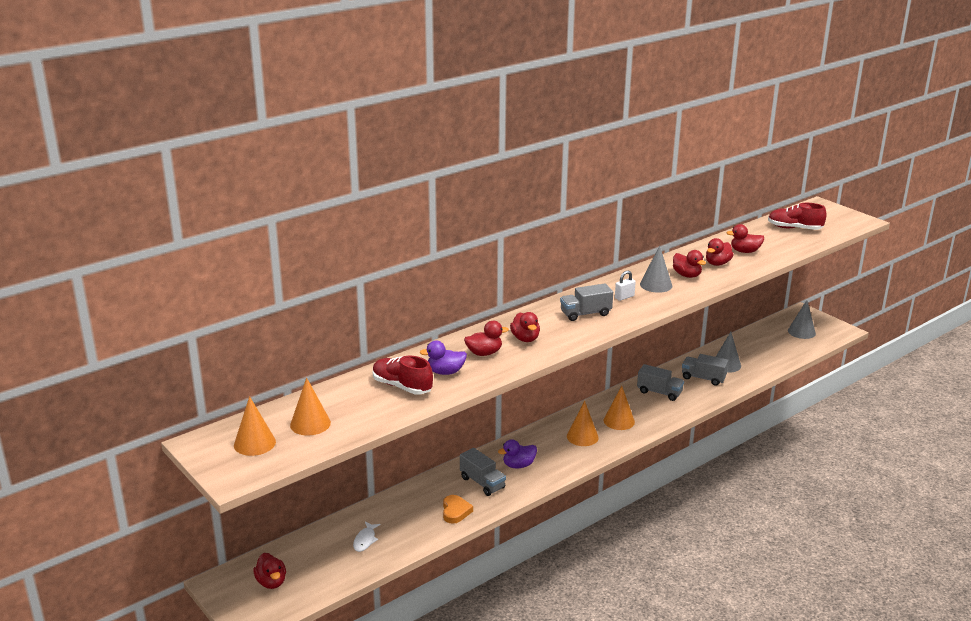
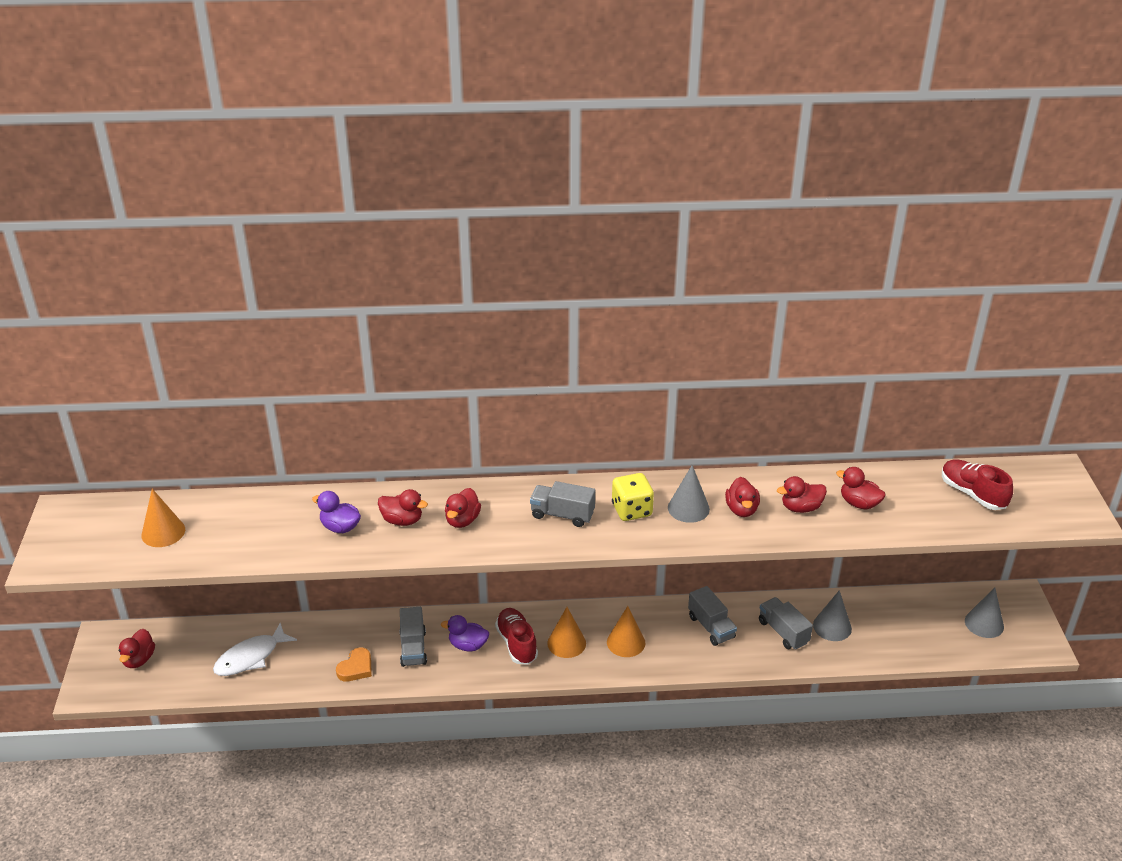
camera: 35 degrees right, 10 degrees up
(254, 443) = (99, 532): orange cone -> none
(365, 540) = (251, 657): white fish -> white fish, size x1.74
(402, 386) = (283, 526): red shoe -> red shoe (517, 643)
(624, 297) = (631, 510): white padlock -> yellow dice

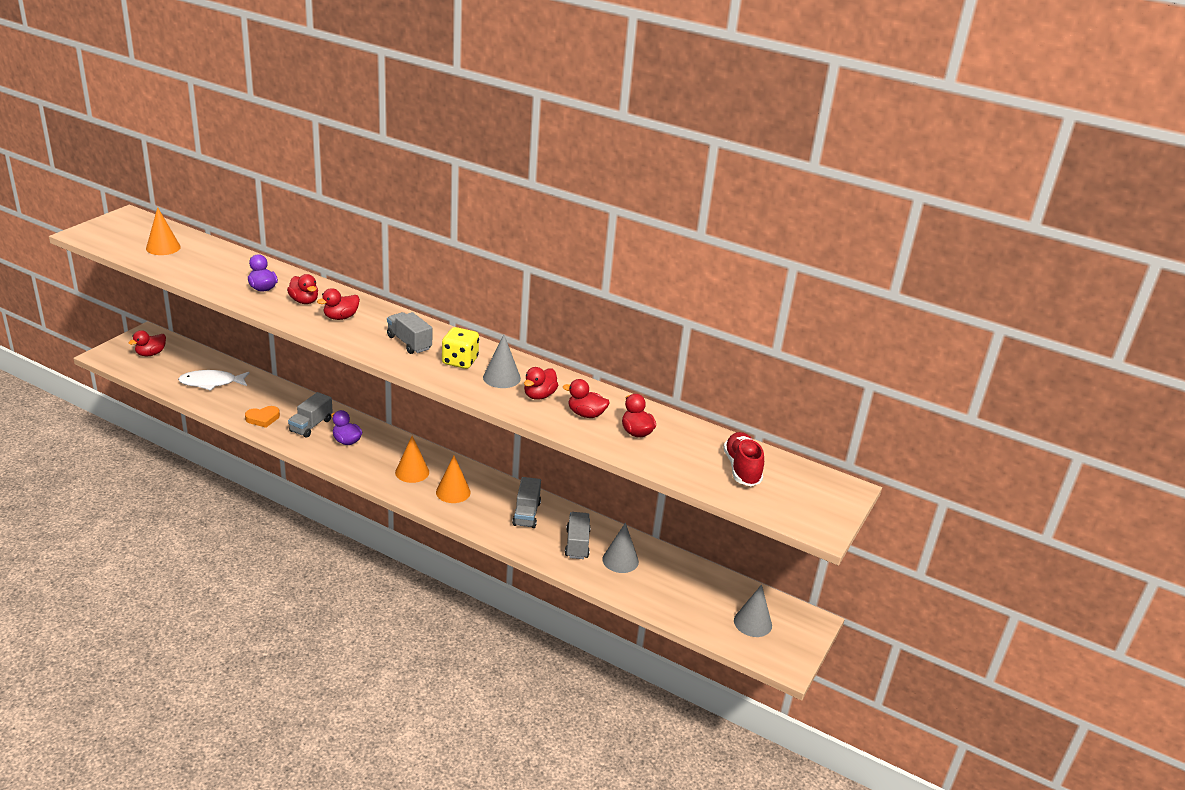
camera: 30 degrees right, 5 degrees down
(517, 643) = (379, 456): red shoe -> none

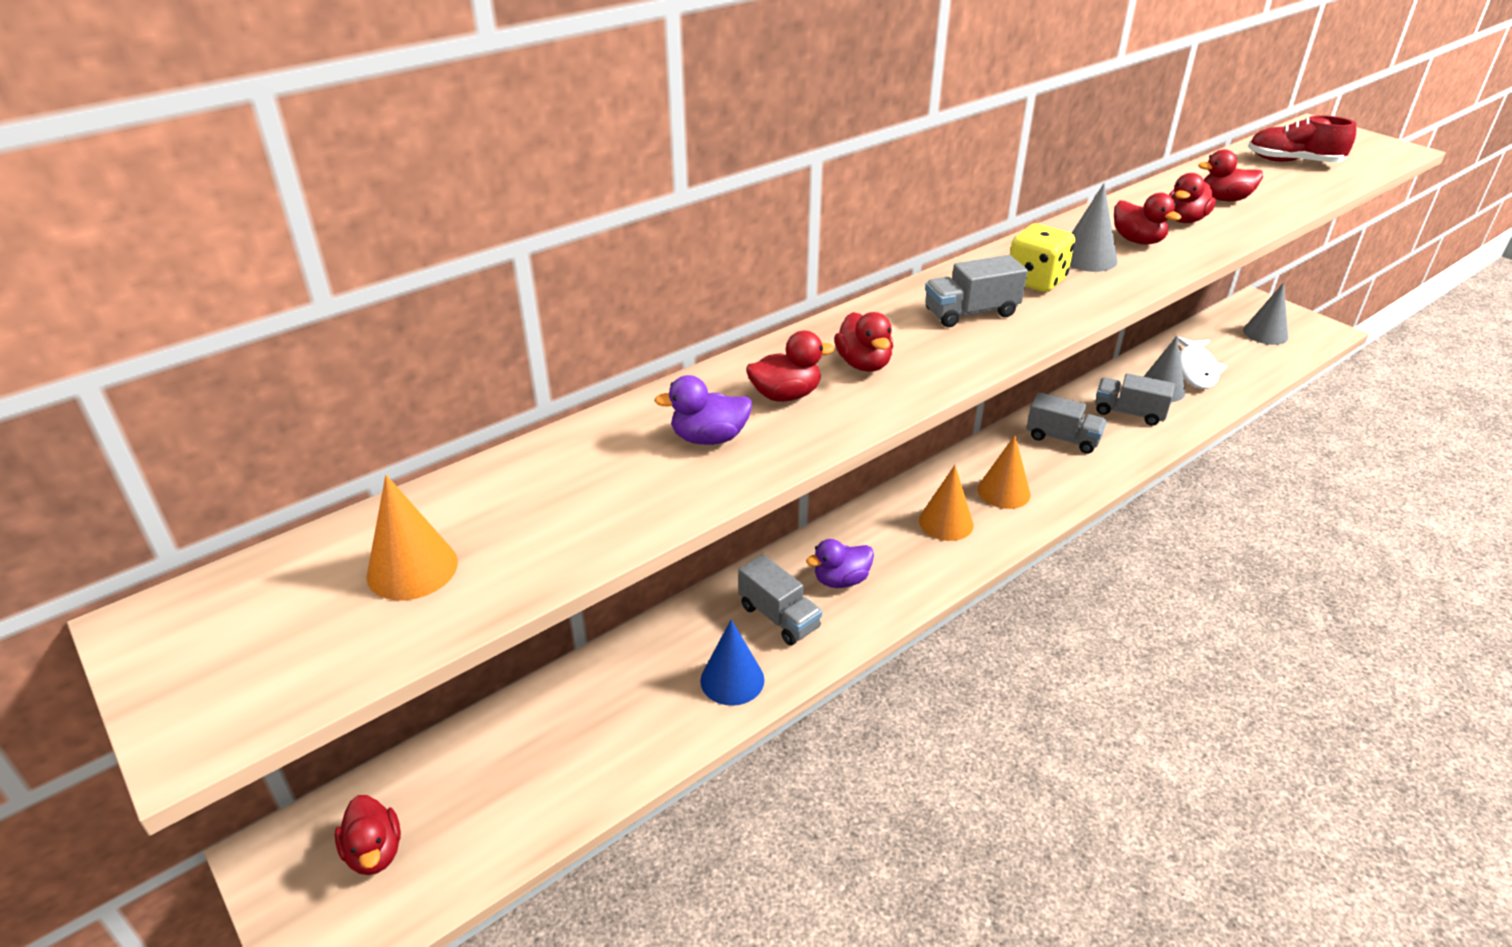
camera: 65 degrees left, 5 degrees up
(211, 383) = (564, 747): white fish -> white fish (1196, 370)
(263, 418) = (732, 680): orange heart -> blue cone

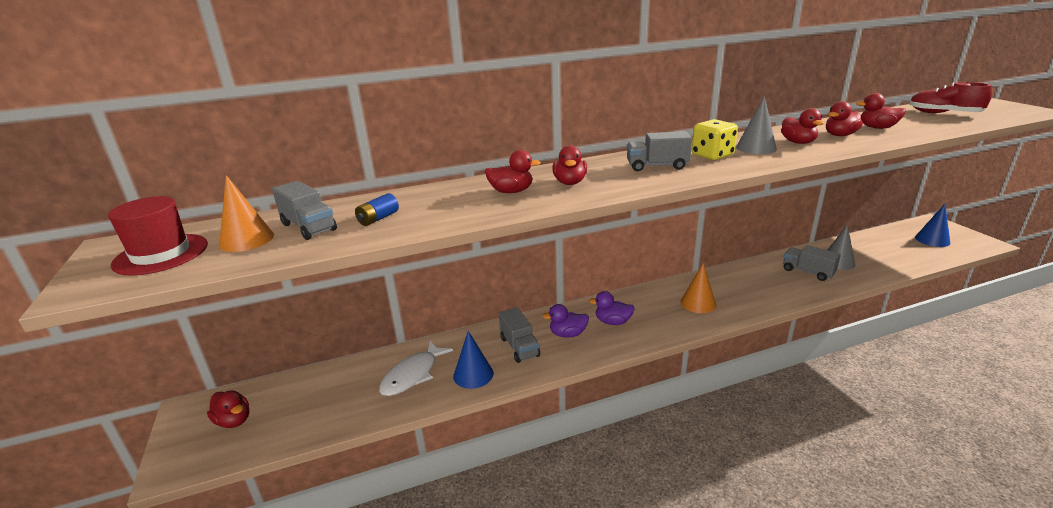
camera: 20 degrees right, 10 degrees down
(276, 628) = (161, 254): none -> red hat
(374, 852) = (234, 421): red duck -> red duck turned 45 degrees counterclockwise
(610, 486) = (378, 219): none -> blue battery
(709, 438) = (450, 205): purple duck -> purple duck (613, 322)
(946, 522) = (651, 314): orange cone -> none
(1062, 438) = (753, 280): grey truck -> grey truck (308, 227)
(1196, 370) = (869, 254): white fish -> white fish (413, 375)
(1265, 333) = (932, 240): grey cone -> blue cone

